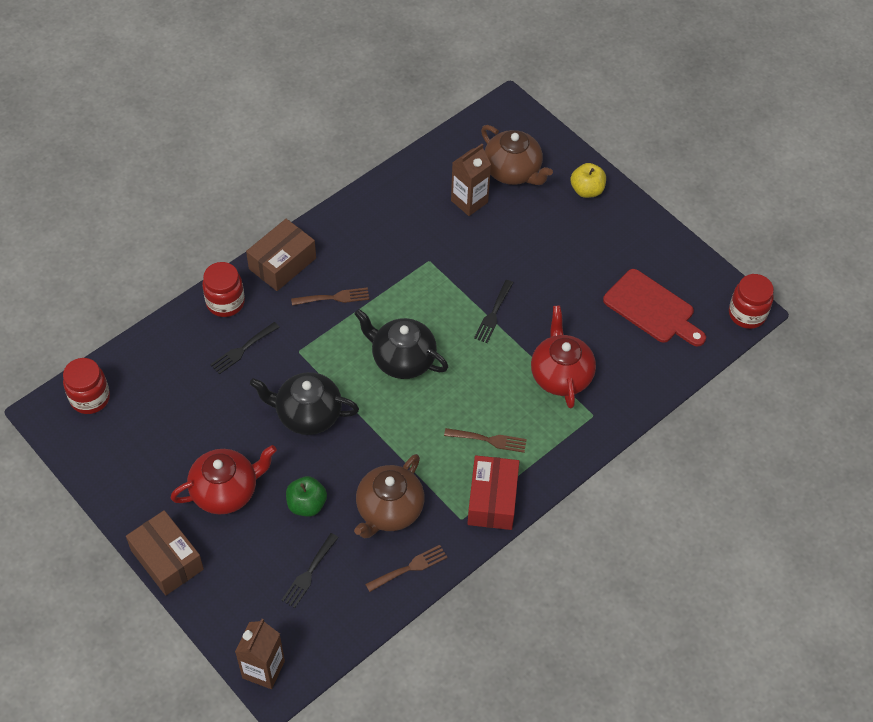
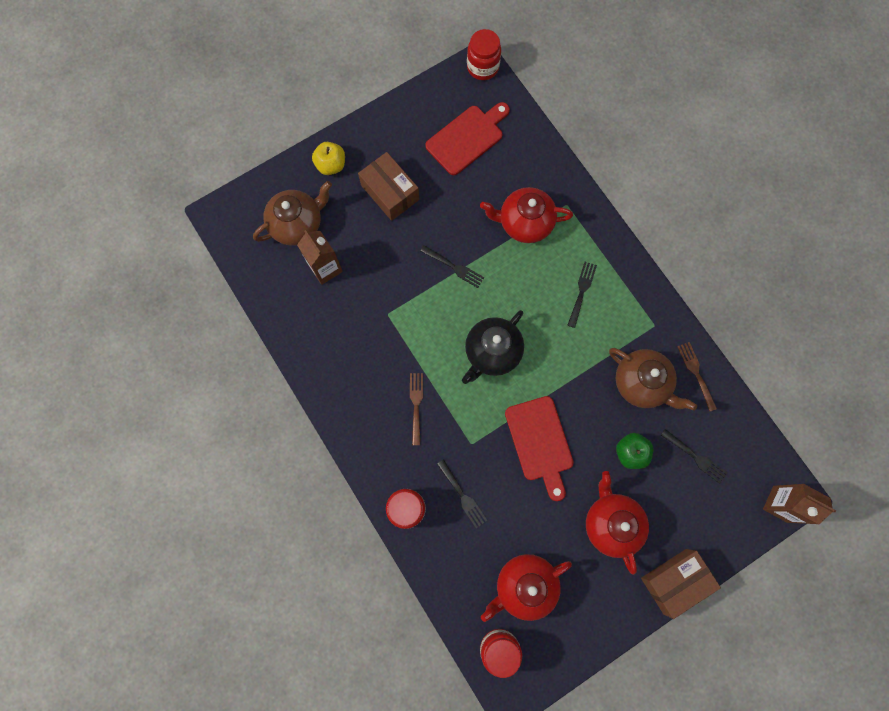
camera: 80 degrees left, 20 degrees up
(154, 414) = (524, 585): none -> red teapot
(282, 263) = (369, 449): brown box -> brown box (390, 192)
(308, 414) = (540, 442): black teapot -> red cutting board
(488, 440) = (581, 292): brown fork -> black fork
(492, 500) = (639, 298): red box -> none

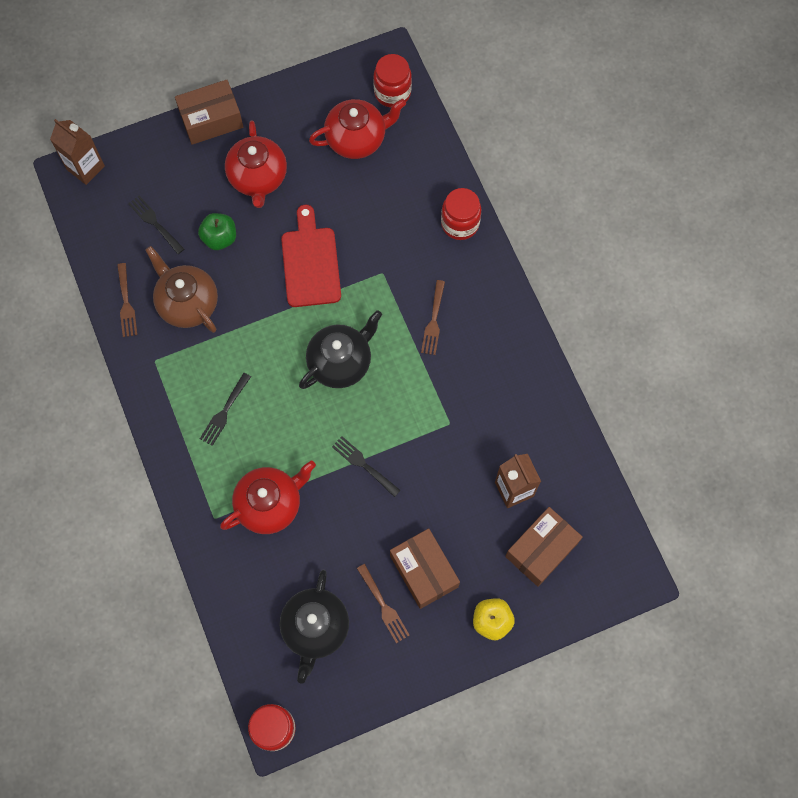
camera: 170 degrees left, 5 degrees down
(297, 224) = (541, 550): brown teapot -> brown box
(417, 162) = (383, 606): none -> brown fork
(462, 495) = (401, 226): black fork -> none
(467, 138) = (315, 628): red cutting board -> black teapot
(524, 223) = (270, 504): red teapot -> red teapot turned 45 degrees counterclockwise

